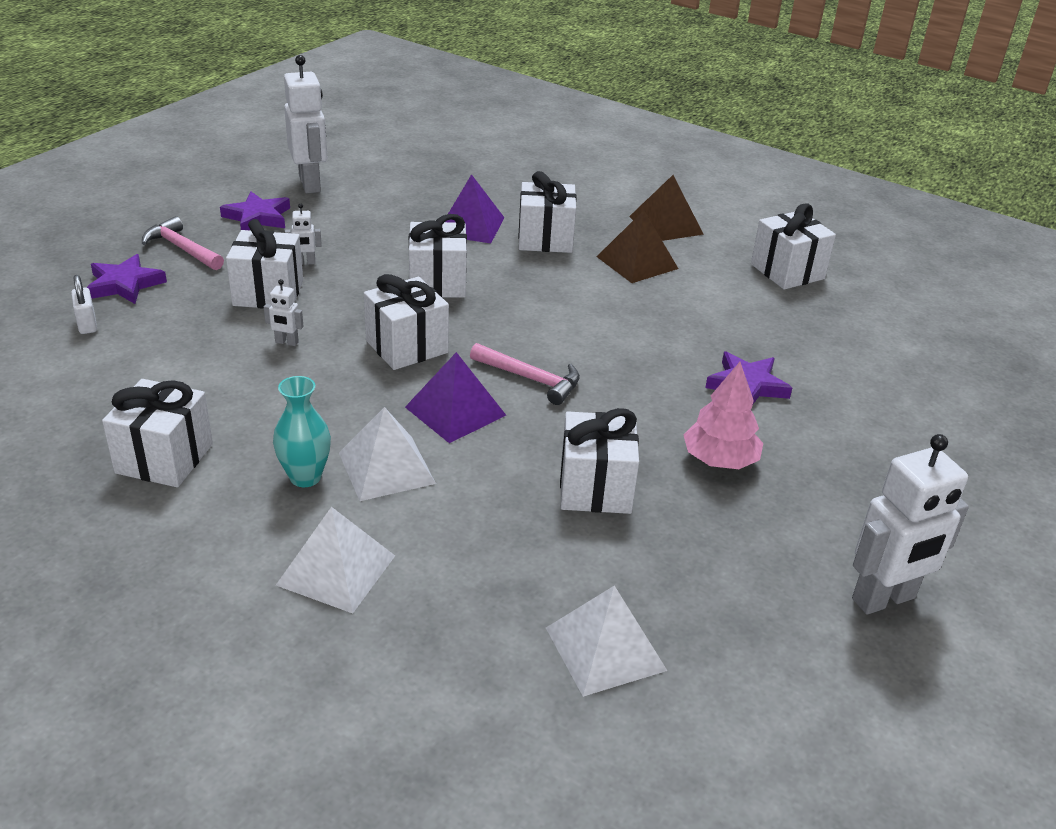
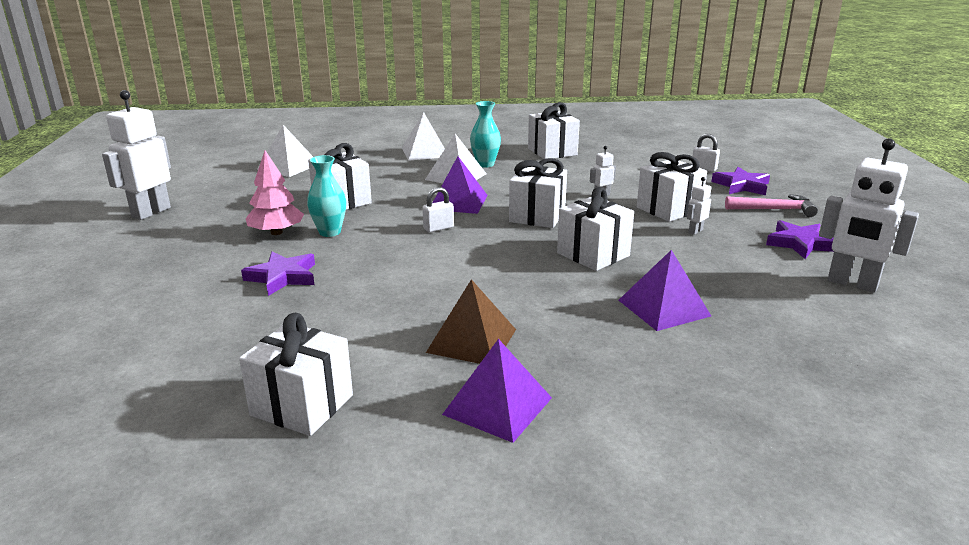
camera: 145 degrees right, 10 degrees down
(531, 379) = (438, 228): pink hammer -> white padlock
(545, 239) = (584, 325): white gift -> none
(656, 430) = (330, 232): none -> turquoise vase
(666, 225) = (497, 406): brown pyramid -> purple pyramid

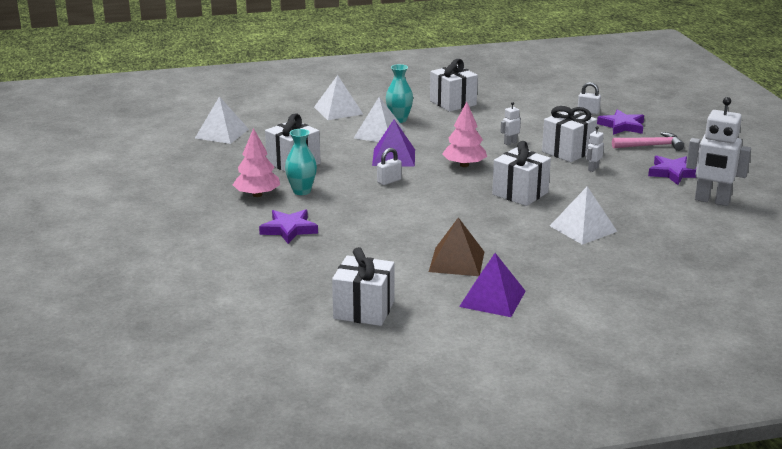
camera: 10 degrees left, 0 degrees up
(151, 212) = (133, 185): white robot -> none
(537, 216) = (464, 165): white gift -> pink tree
(663, 308) = (583, 228): purple pyramid -> white pyramid

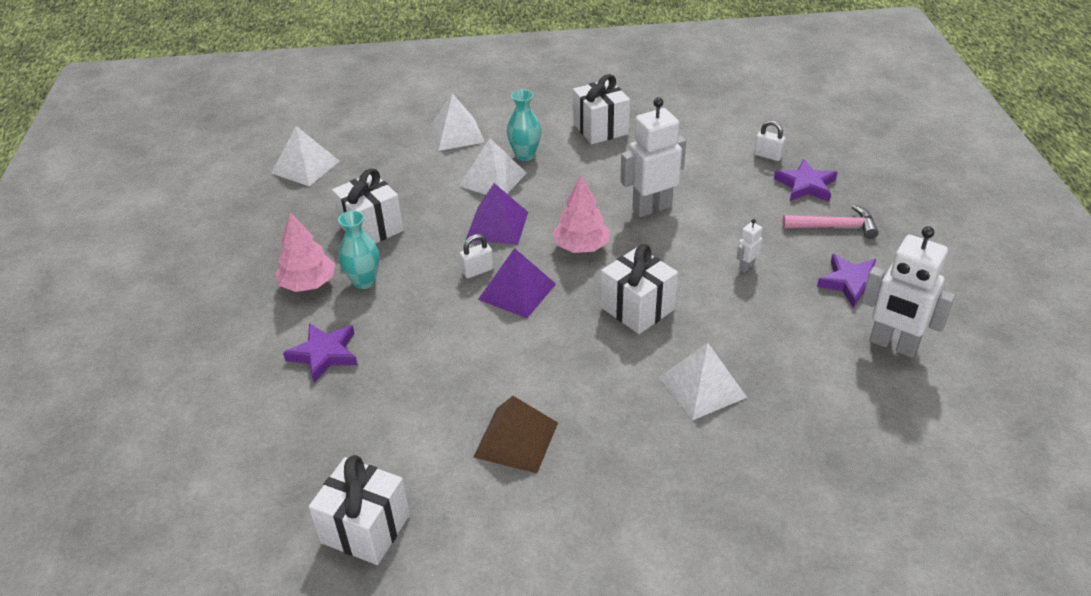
camera: 10 degrees right, 15 degrees up
(492, 298) = (541, 523): purple pyramid -> purple pyramid (517, 291)
(510, 143) = (651, 208): white robot -> white robot, size x2.25
(568, 151) = (721, 230): white gift -> none

